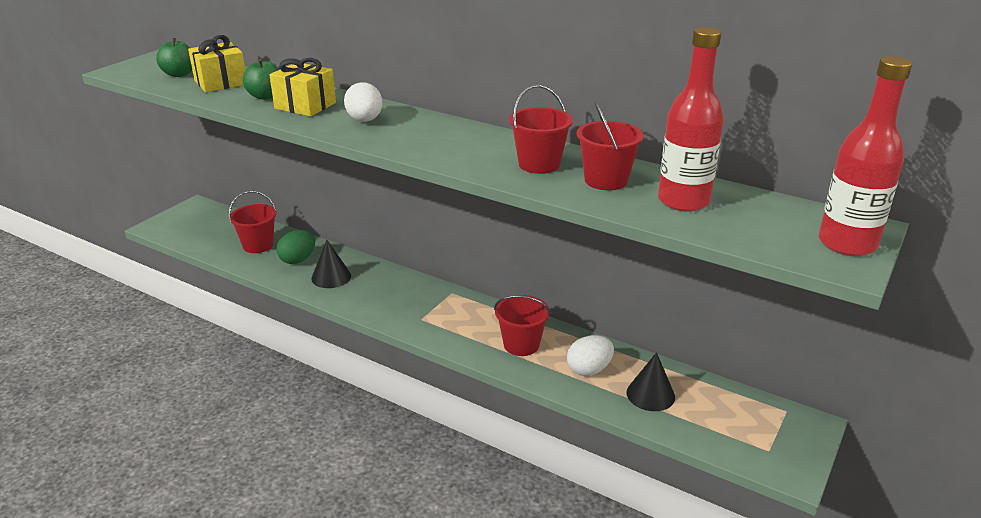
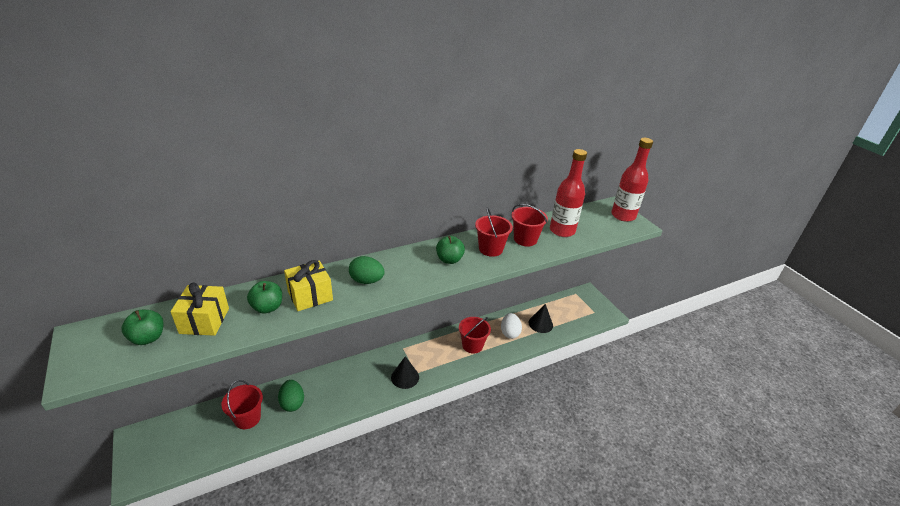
camera: 60 degrees left, 5 degrees up
(331, 277) = (332, 394): black cone -> black cone (405, 377)
(365, 120) = (366, 281): white egg -> green egg
(472, 148) = (449, 260): none -> green apple

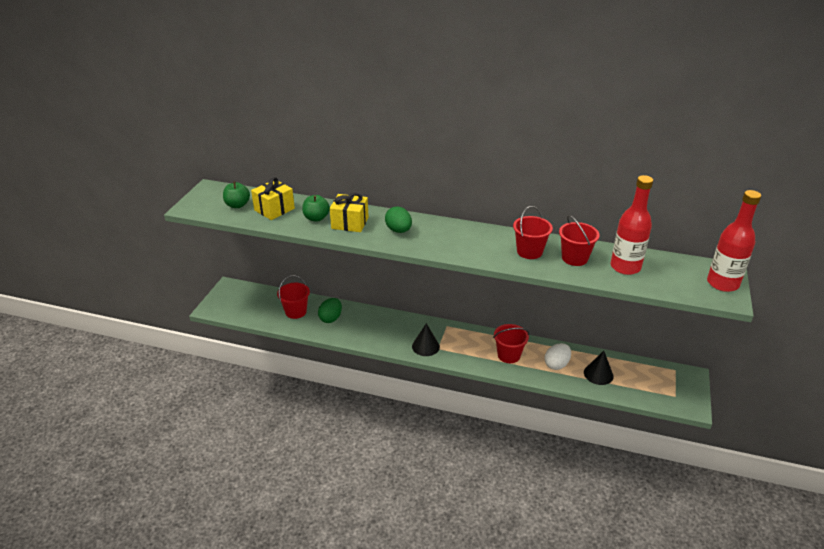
camera: 45 degrees right, 0 degrees up
(449, 260) = (481, 244): green apple -> none

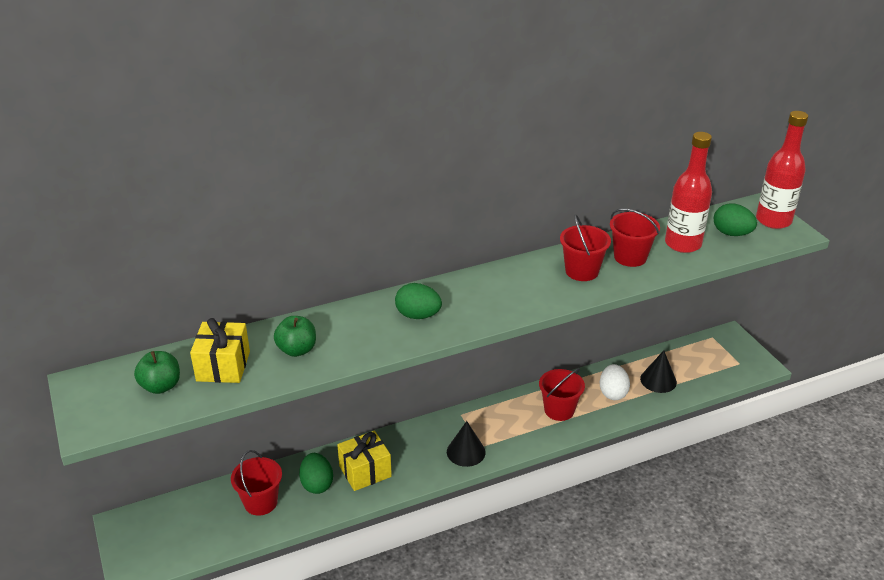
camera: 40 degrees left, 0 degrees up
(350, 223) = (348, 335): yellow gift -> yellow gift (365, 471)
(674, 277) = (731, 233): none -> green egg

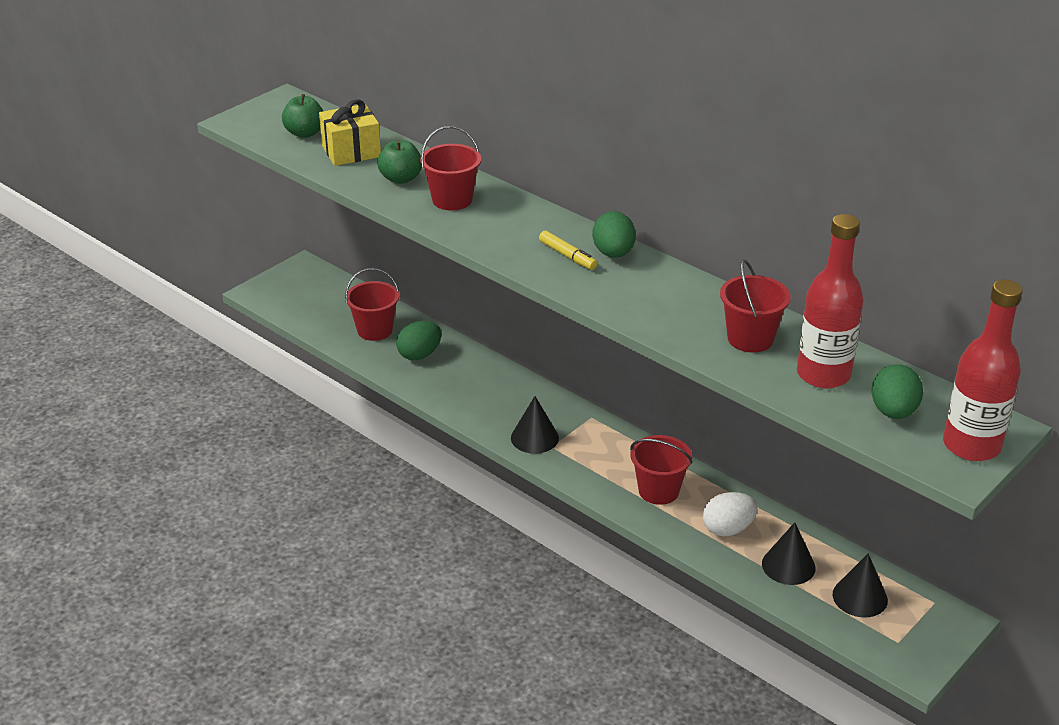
camera: 65 degrees right, 0 degrees up
(365, 471) = (457, 378): yellow gift -> none
(418, 315) = (507, 226): green egg -> green egg (613, 253)
(480, 299) = (567, 256): none -> yellow marker
(582, 271) = (684, 309): red bucket -> red bucket (452, 200)
(697, 363) = (860, 597): none -> black cone

